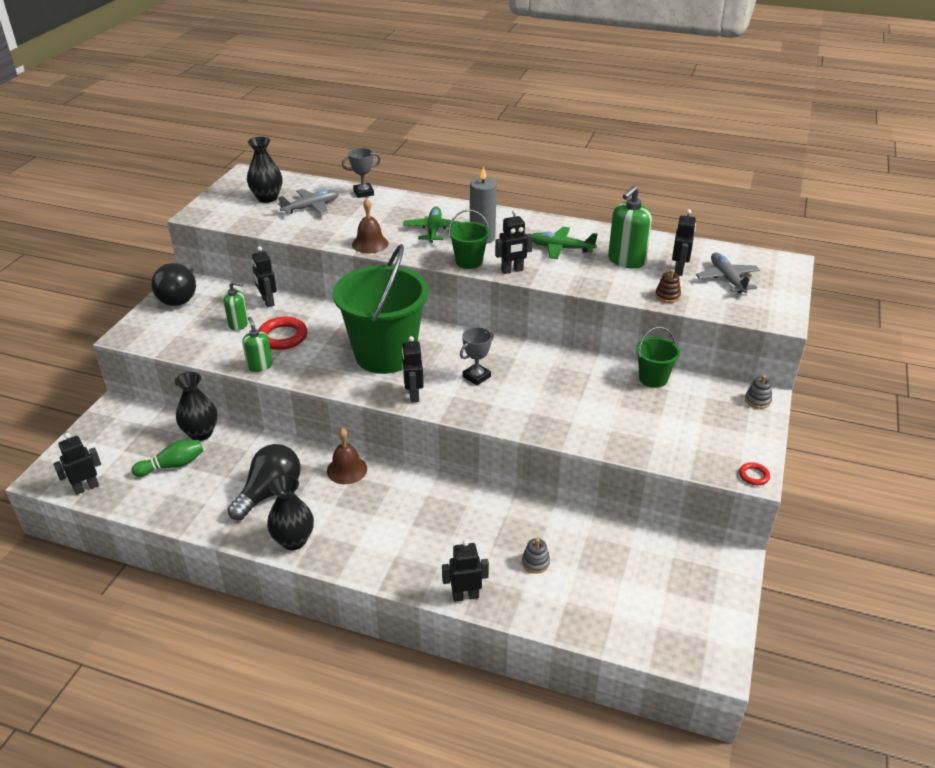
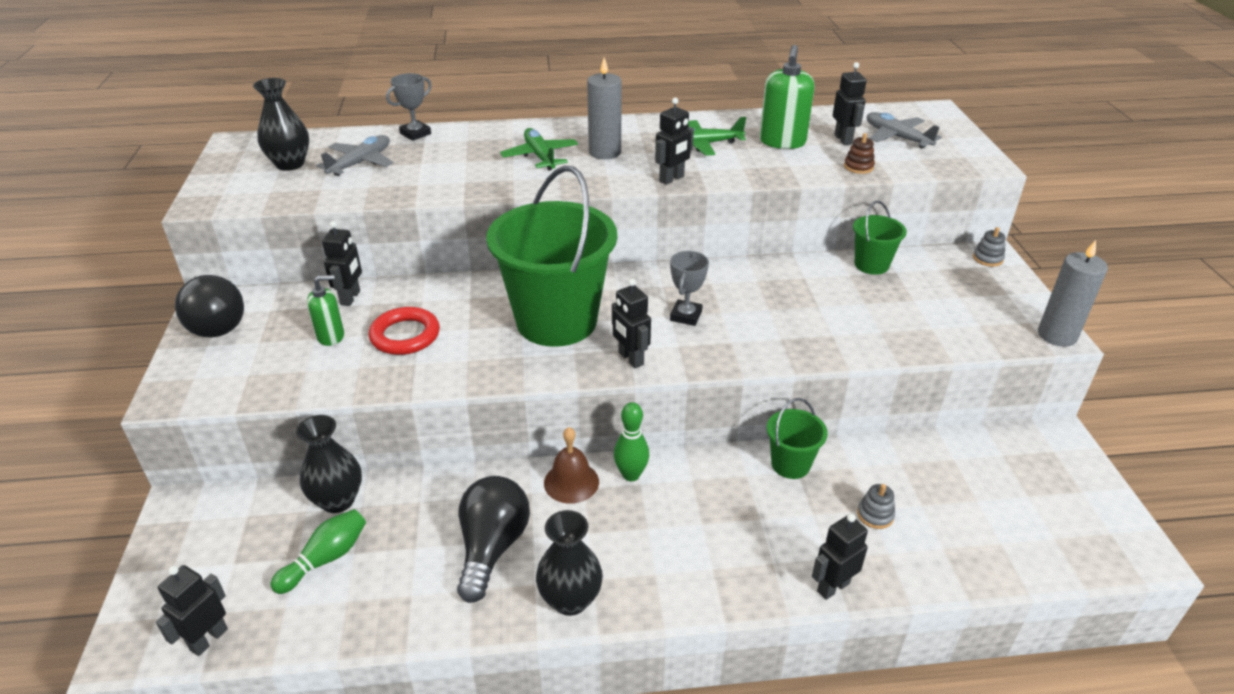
camera: 25 degrees left, 0 degrees up
(260, 366) = (401, 381): green soap dispenser -> none
(268, 301) = (351, 298): black robot -> black robot turned 120 degrees counterclockwise
(370, 244) = (474, 188): brown bell -> none
(388, 478) = (631, 475): none -> green bowling pin
(469, 261) = (613, 181): green bucket -> green bucket (790, 464)
(754, 476) = (1057, 335): red ring -> grey candle

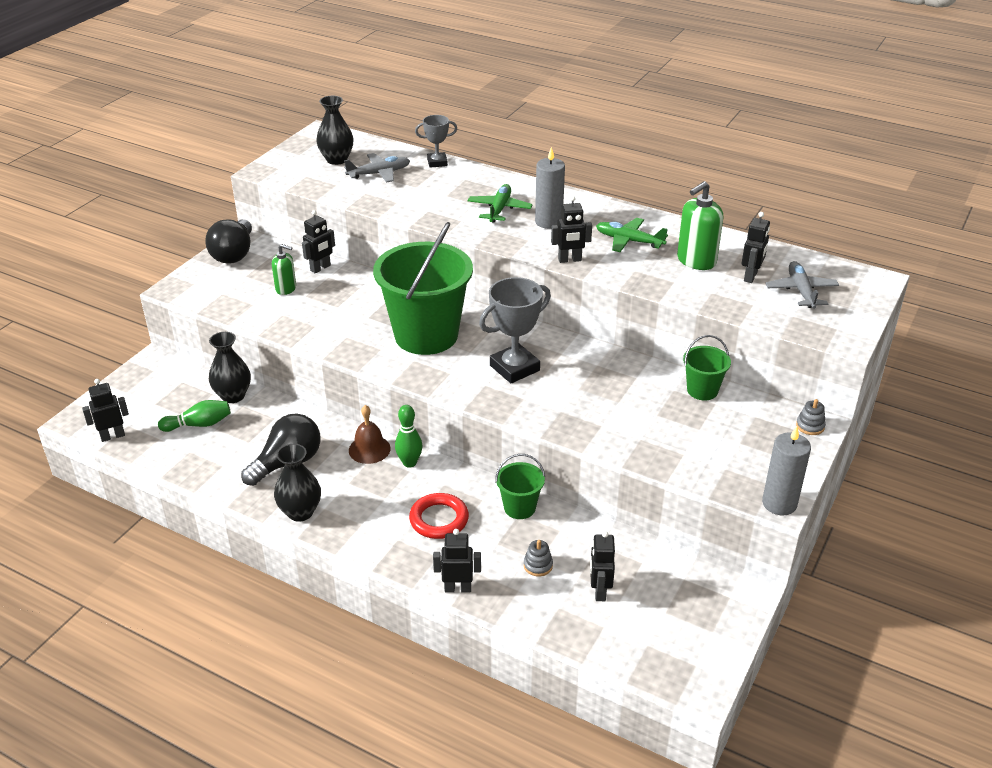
camera: 35 degrees right, 0 degrees up
(405, 335) = (327, 306): red ring -> red ring (439, 519)
(630, 359) = (444, 380): black robot -> black robot (599, 591)
(686, 316) = (514, 368): grey trophy -> grey trophy, size x1.70
(858, 167) = (728, 303): brown stacking toy -> none

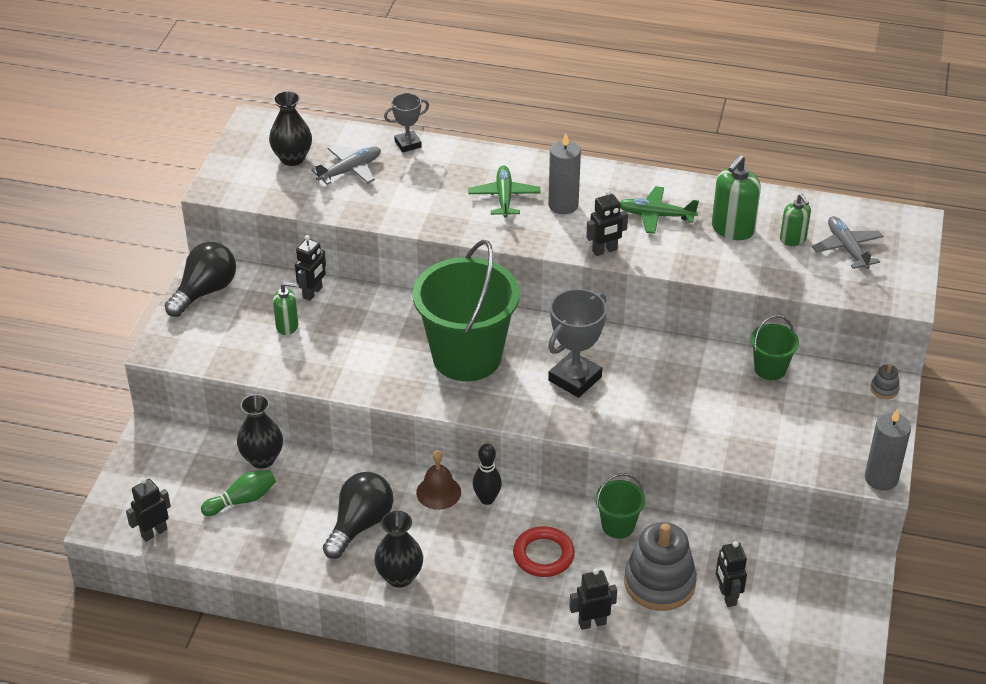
camera: 15 degrees left, 5 degrees up
(234, 254) = (205, 291): black light bulb -> black light bulb turned 135 degrees counterclockwise
(409, 463) = (487, 499): green bowling pin -> black bowling pin
(538, 565) = (659, 583): grey stacking toy -> grey stacking toy, size x2.42
(751, 276) = (793, 239): black robot -> green soap dispenser

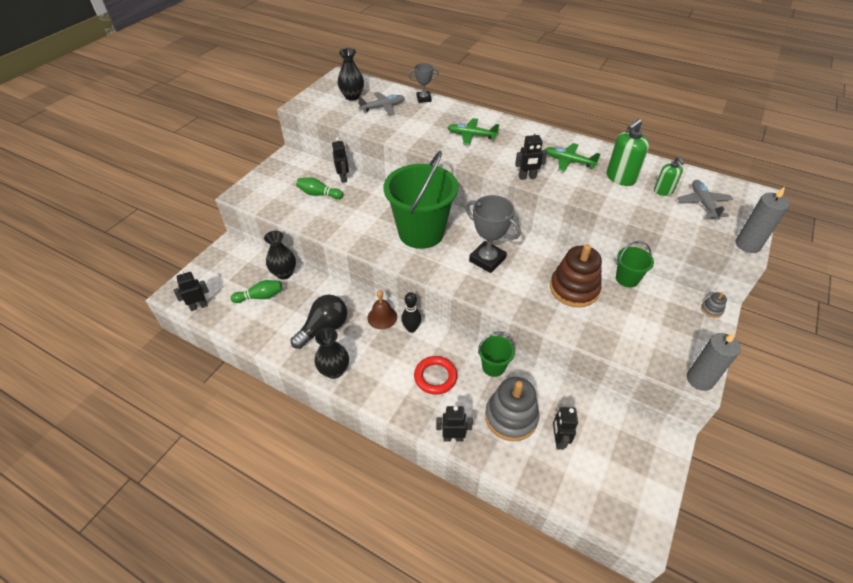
camera: 15 degrees right, 5 degrees up
(205, 291) = (282, 167): black light bulb -> none
(287, 326) = (319, 194): green soap dispenser -> green bowling pin
(313, 293) = (343, 178): black robot -> black robot turned 60 degrees counterclockwise
(504, 197) = (471, 136): green plane -> green plane turned 90 degrees counterclockwise
(563, 205) = (508, 146): grey candle -> grey candle (747, 245)
(575, 378) = (487, 260): grey trophy -> grey trophy turned 75 degrees clockwise
(703, 396) = (574, 289): none -> brown stacking toy

